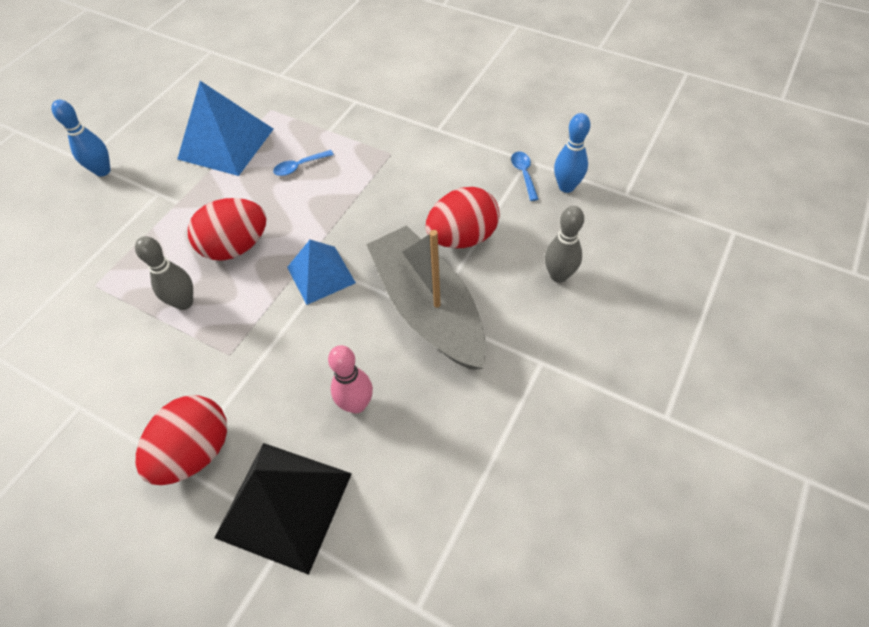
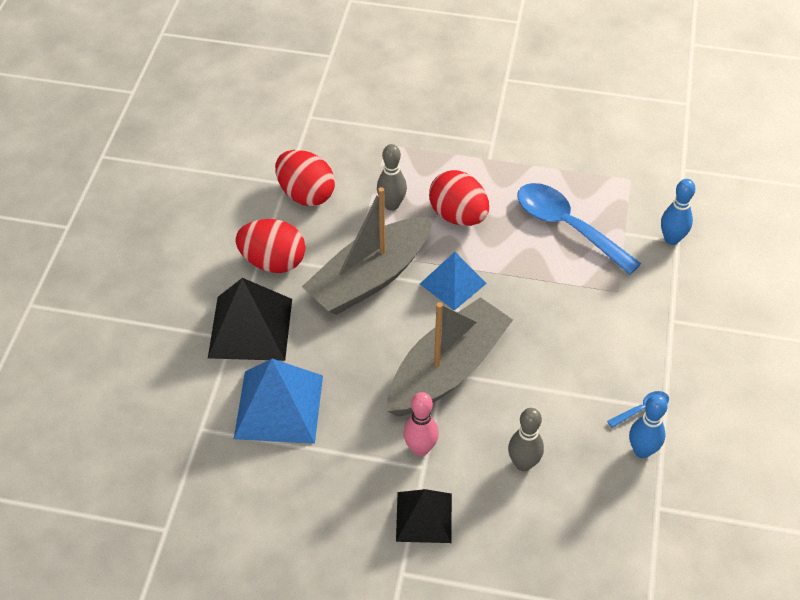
camera: 70 degrees right, 5 degrees down
(103, 171) = (500, 96): blue bowling pin -> blue bowling pin (671, 239)
(226, 143) = (570, 164): blue pyramid -> blue pyramid (279, 406)
(274, 350) = (370, 278): none -> grey boat
(299, 166) = (567, 227): blue spoon -> blue spoon, size x2.35
(356, 404) = (341, 346): pink bowling pin -> pink bowling pin (420, 448)
(462, 237) = (537, 376): red egg -> red egg (306, 194)
(602, 377) = (424, 517): none -> black pyramid

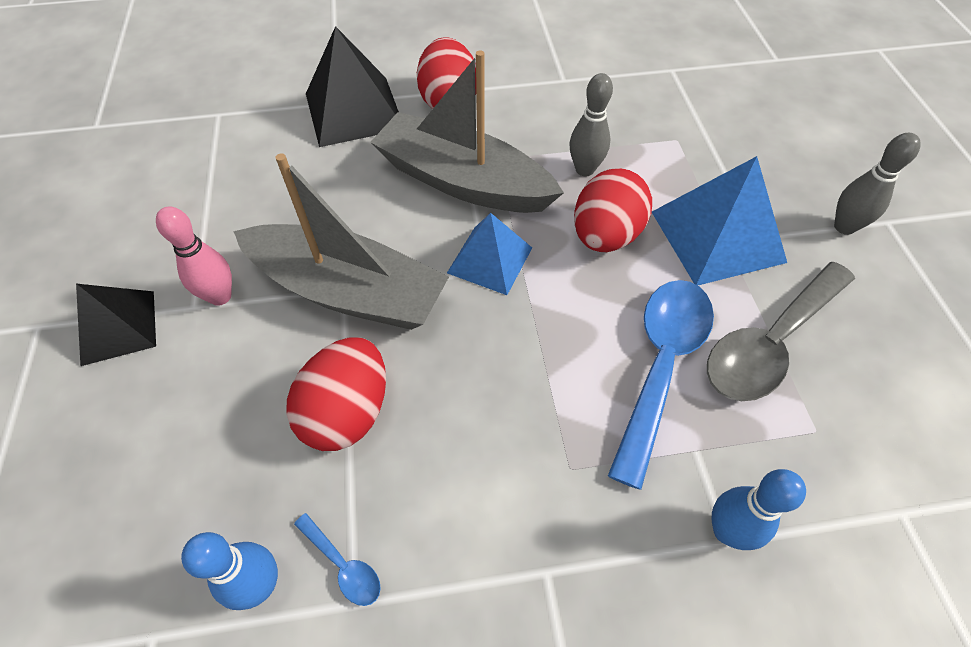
camera: 70 degrees right, 5 degrees up
(279, 406) = (256, 160): blue pyramid -> blue pyramid (717, 236)
(306, 194) = (557, 98): red egg -> red egg (347, 412)
(523, 464) = (212, 417): grey bowling pin -> grey bowling pin (844, 227)
(570, 172) = (770, 342): none -> grey spoon

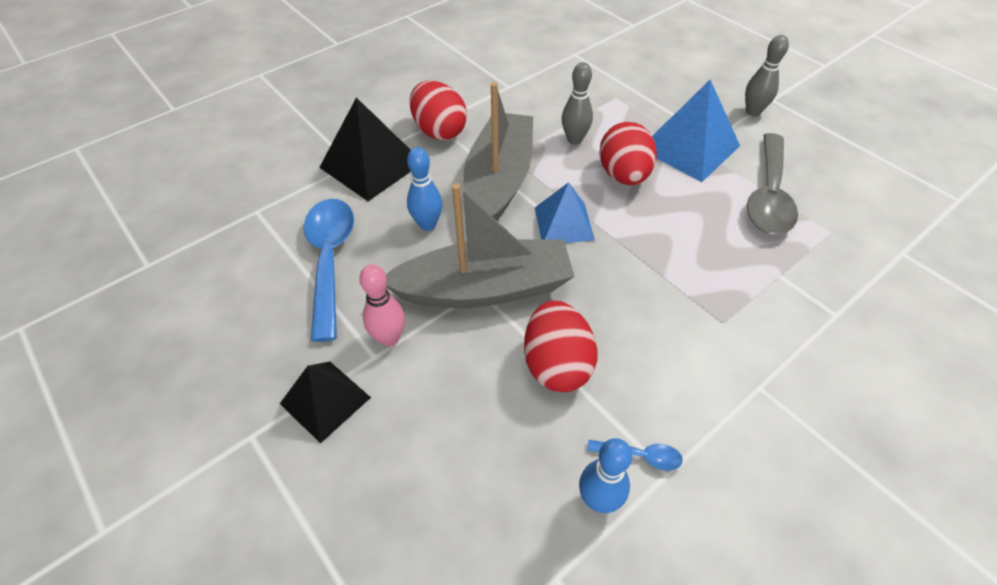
camera: 30 degrees left, 5 degrees down
(463, 181) = (499, 181): grey boat -> grey boat turned 105 degrees clockwise
(661, 366) = (722, 237): blue spoon -> blue spoon (330, 260)
(726, 531) = (831, 309): blue bowling pin -> blue bowling pin (427, 224)

